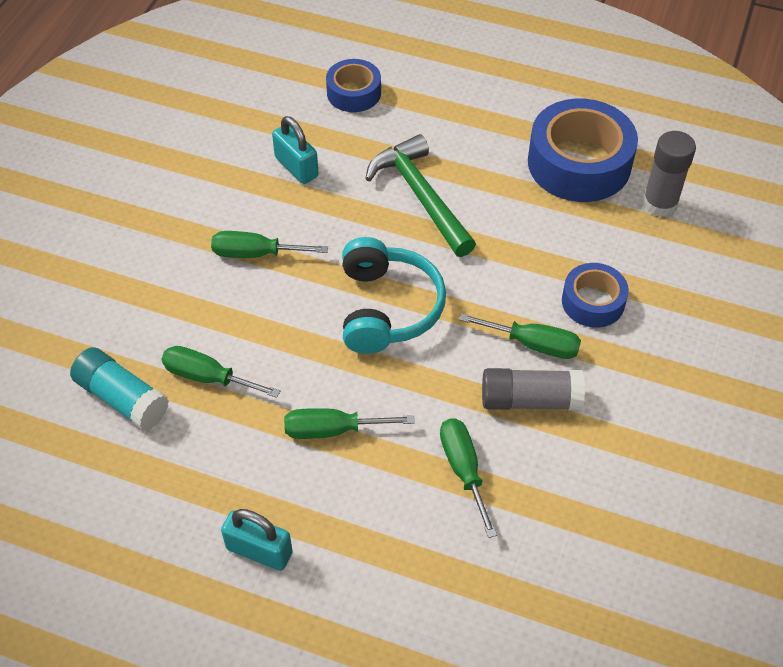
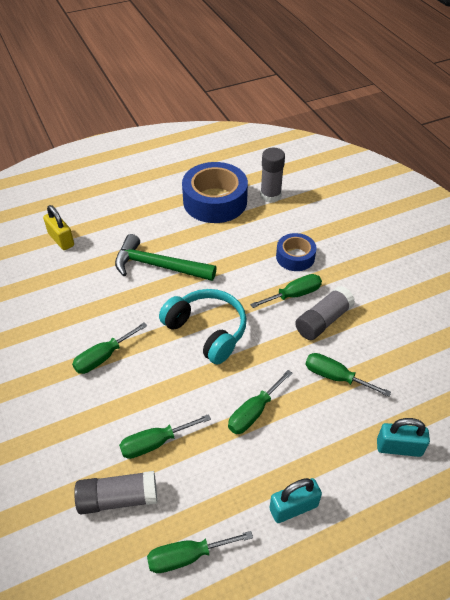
camera: 45 degrees left, 5 degrees down
(120, 501) = (187, 556): none -> green screwdriver
(122, 398) = (118, 498): turquoise glue stick -> grey glue stick
(296, 167) = (73, 297): turquoise padlock -> turquoise padlock (399, 447)
(354, 93) = (61, 239): blue tape -> yellow padlock

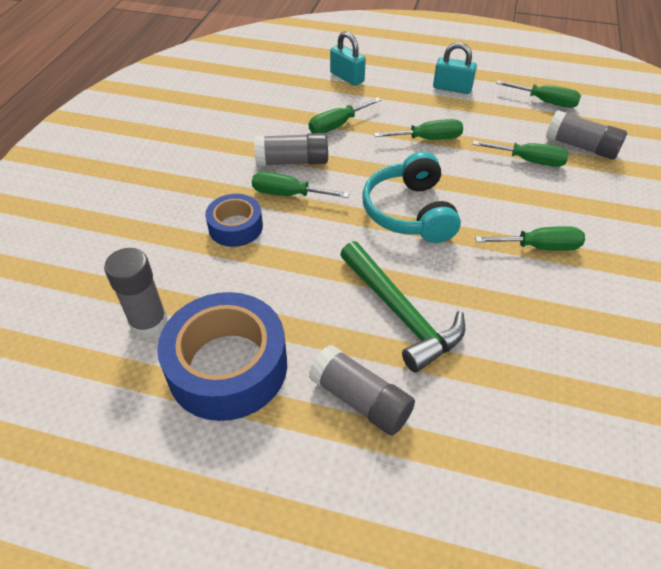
camera: 140 degrees left, 0 degrees up
(61, 239) = (518, 456): yellow padlock -> none
(145, 221) = (360, 400): none -> grey glue stick
(335, 377) = (337, 125): green screwdriver -> green screwdriver turned 75 degrees clockwise

